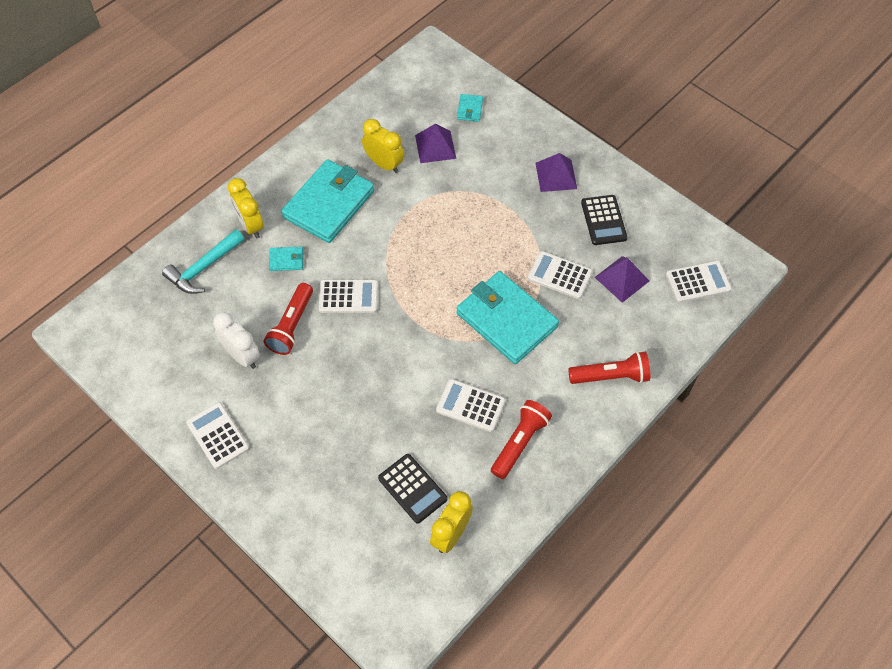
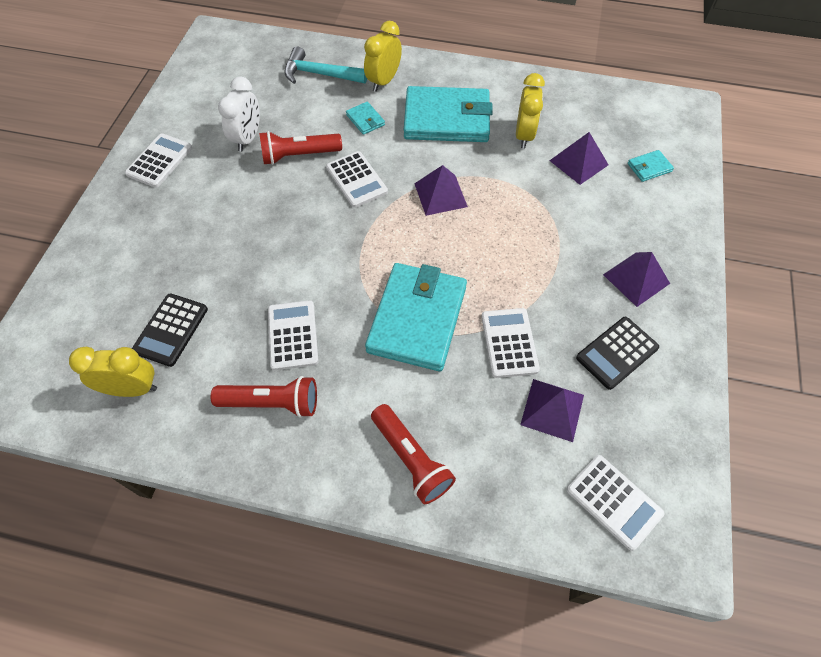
camera: 60 degrees right, 0 degrees up
(404, 248) = (440, 195): none -> purple pyramid

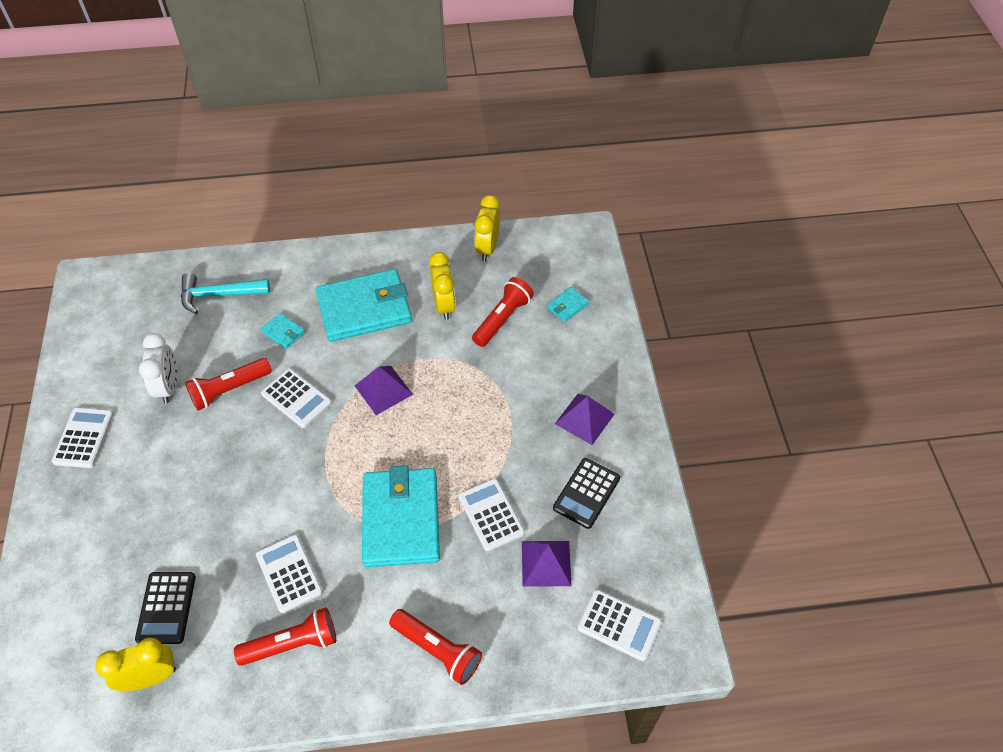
camera: 20 degrees left, 5 degrees down
(383, 81) = (288, 285): yellow clock -> yellow clock (487, 248)
(578, 162) = (502, 319): purple pyramid -> red flashlight

